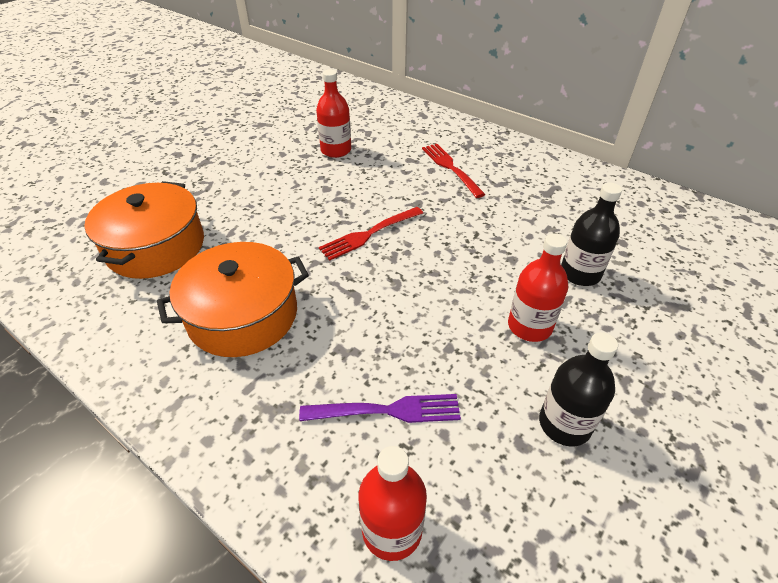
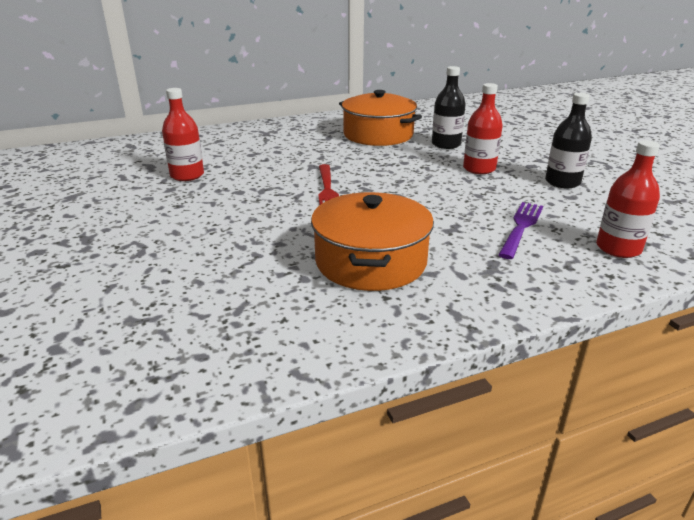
camera: 60 degrees left, 15 degrees down
(156, 247) = (206, 291): orange pot -> orange pot (378, 135)
(450, 168) = (286, 145): red fork -> none

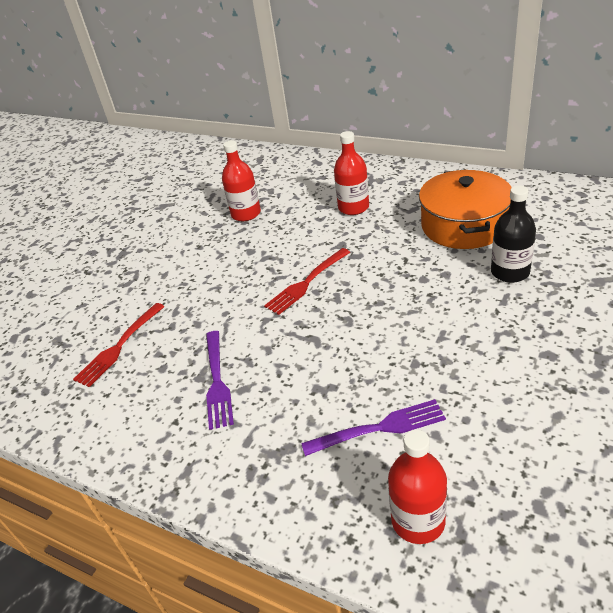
camera: 55 degrees right, 10 degrees up
(227, 288) = (119, 346): none -> red fork
(371, 261) = (217, 381): orange pot -> purple fork
(479, 169) = (480, 328): red bottle -> red bottle (353, 207)
(562, 182) = (536, 400): black bottle -> none

